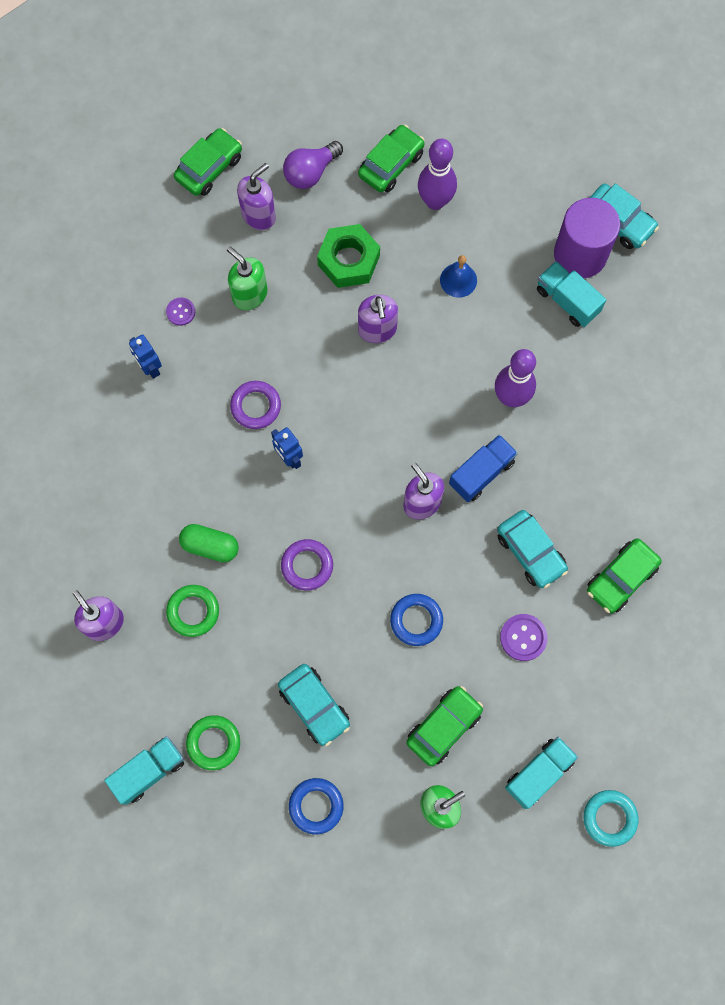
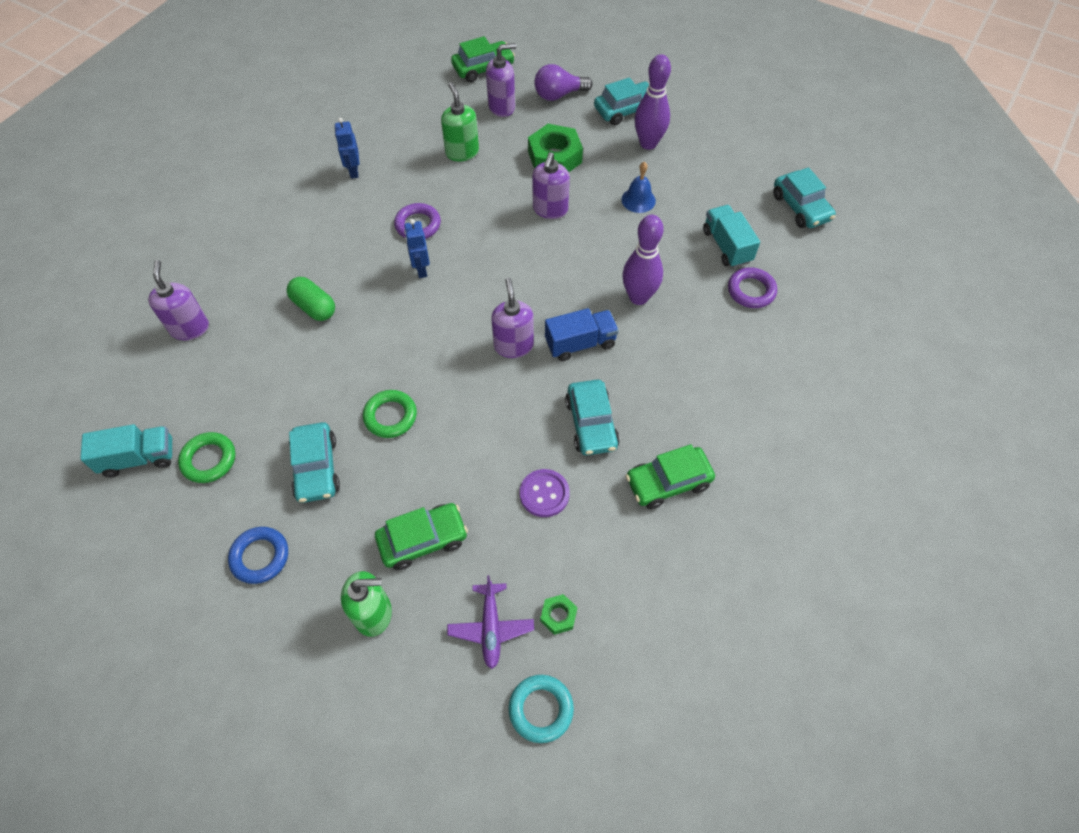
camera: 25 degrees right, 15 degrees down
(181, 312) = (402, 145): purple button -> none
(193, 611) = (266, 349): green ring -> green ring (390, 416)
(307, 565) = (384, 353): purple ring -> purple ring (751, 291)
(391, 164) = (625, 110): green car -> turquoise car
(416, 620) = (452, 436): blue ring -> none
(538, 773) = (491, 627): turquoise truck -> purple plane
(580, 254) = (755, 218): purple cylinder -> none
(587, 738) = (558, 616): none -> green nut

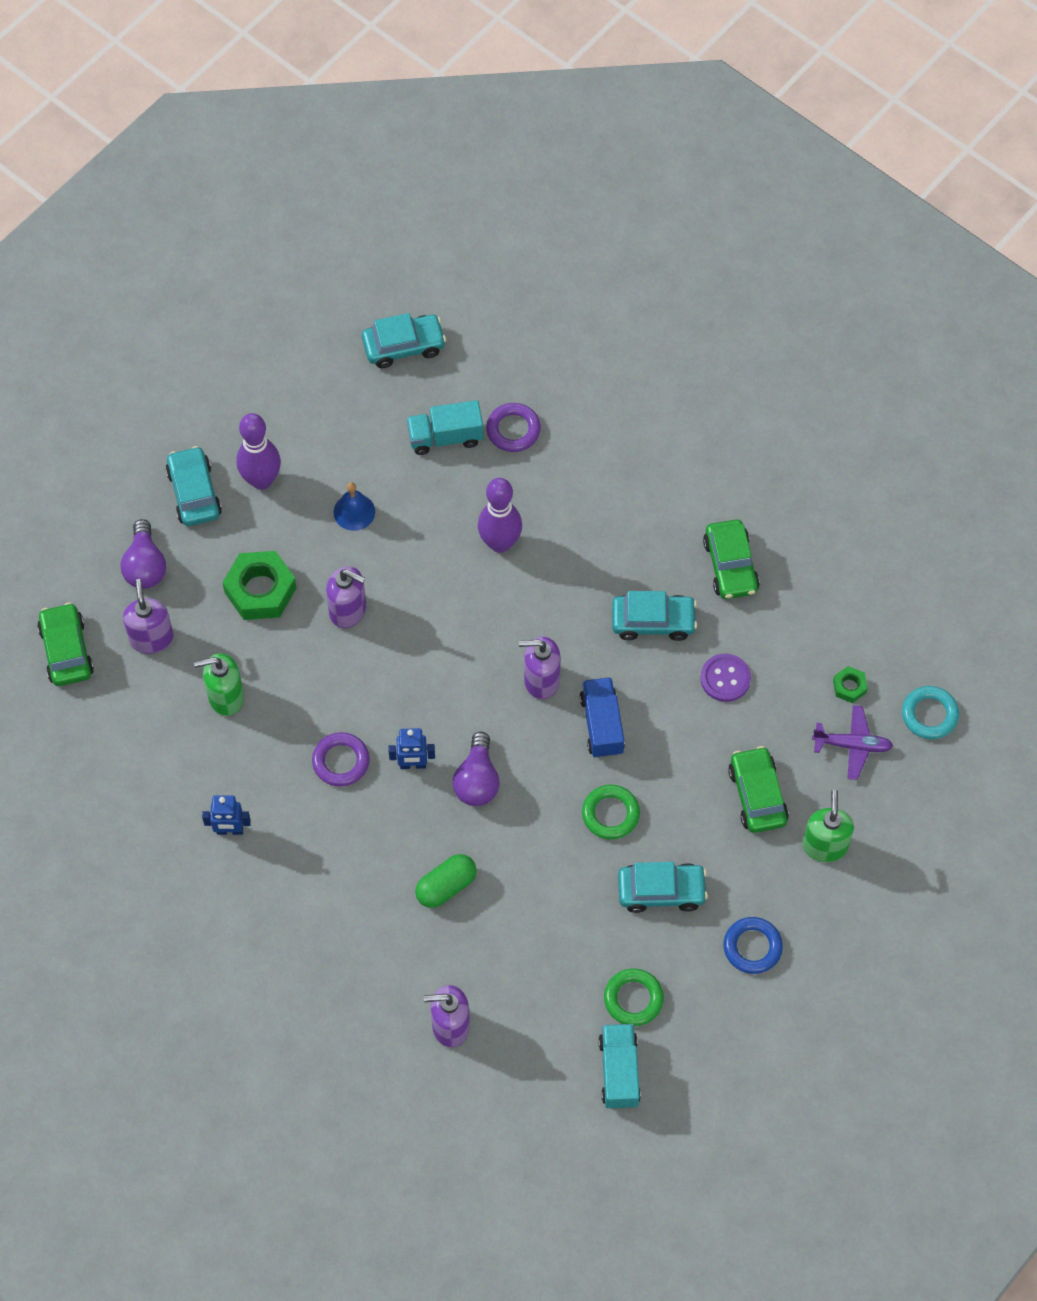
camera: 80 degrees left, 5 degrees up
(412, 314) = (477, 780): none -> purple light bulb
(580, 343) = (551, 613): blue truck -> blue truck (602, 725)

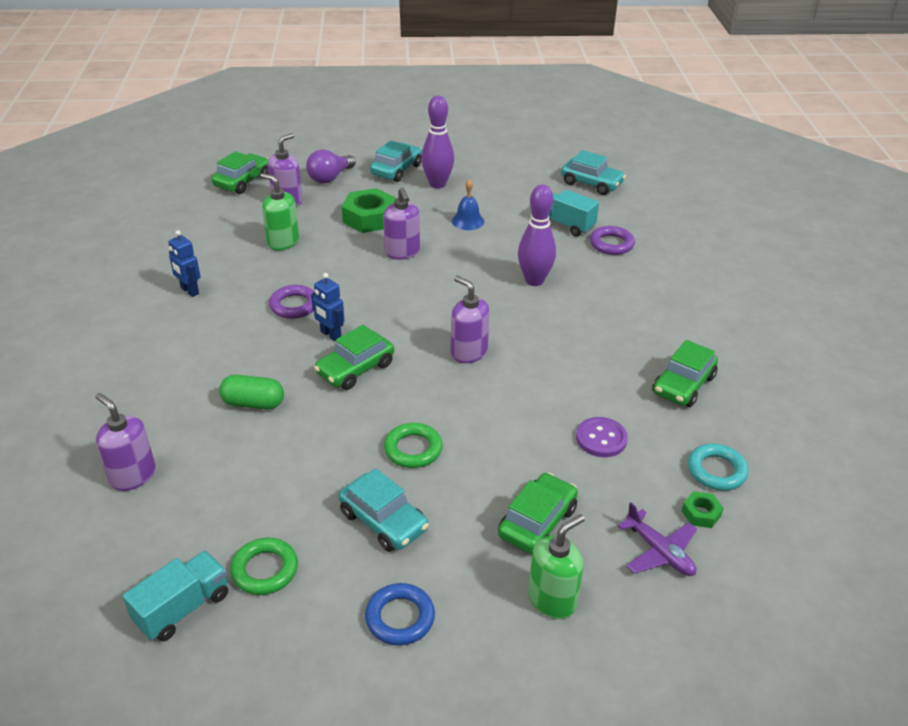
camera: 45 degrees right, 25 degrees down
(477, 780) = (355, 369): purple light bulb -> green car
(602, 725) = (476, 400): blue truck -> none
(653, 621) = (586, 375): turquoise car -> none
(929, 715) = (757, 584): turquoise ring -> turquoise ring (716, 471)

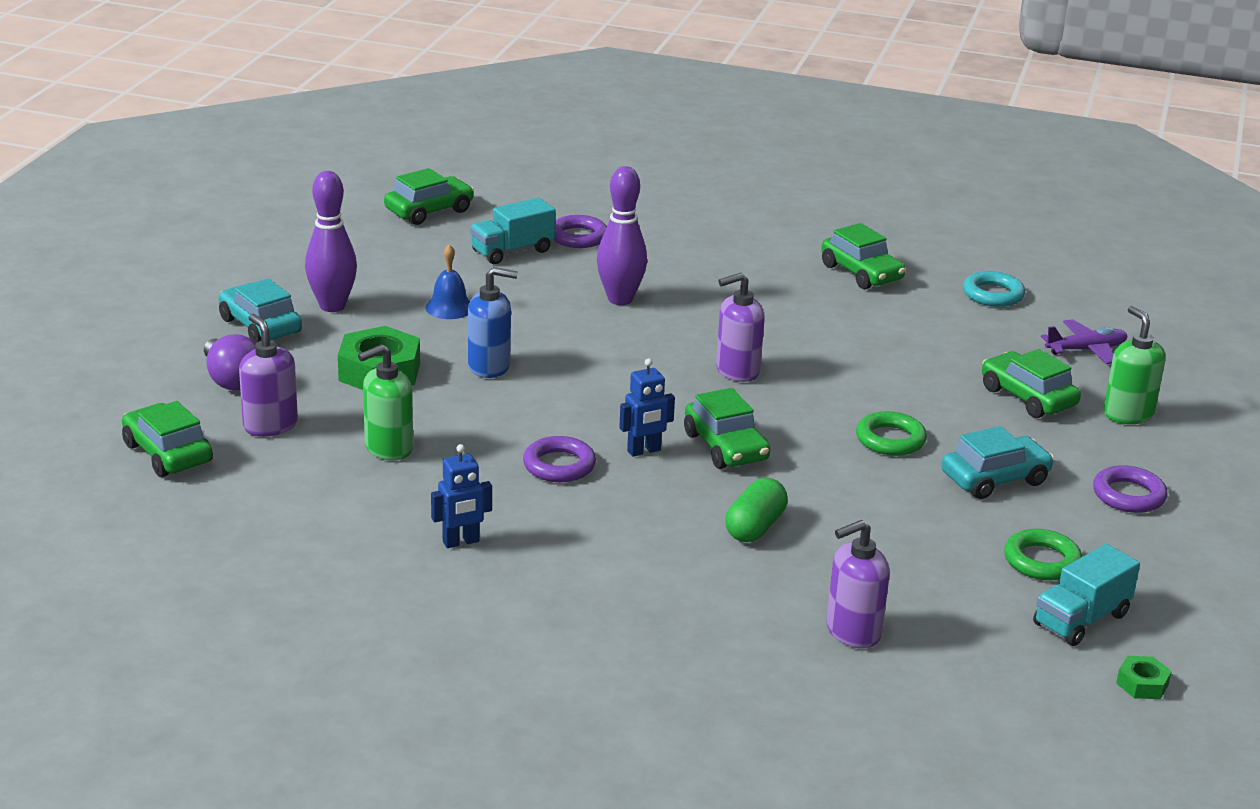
camera: 70 degrees left, 10 degrees down
(183, 608) = (1081, 620): turquoise truck -> turquoise truck turned 105 degrees counterclockwise
(400, 618) = (1128, 495): blue ring -> purple ring
(402, 252) = (489, 366): purple soap dispenser -> blue soap dispenser
(591, 183) = (429, 211): turquoise car -> green car
(601, 438) = (922, 335): purple button -> none
(701, 513) = (1045, 318): green nut -> green nut (1142, 684)

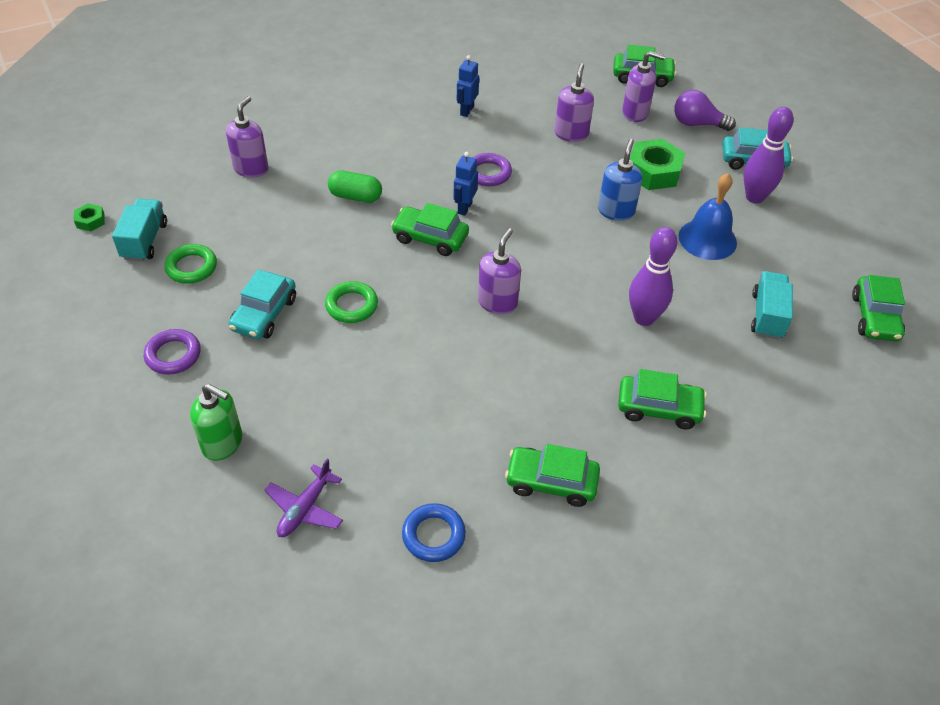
camera: 135 degrees right, 20 degrees up
(388, 448) = (571, 134): green soap dispenser -> purple soap dispenser
(449, 307) = (707, 239): blue bell -> blue bell, size x1.58
(489, 366) = (616, 211): blue soap dispenser -> blue soap dispenser turned 150 degrees clockwise
(578, 237) = (762, 365): purple ring -> none
(755, 527) = (355, 196): green capsule -> green capsule turned 60 degrees counterclockwise
(993, 294) = (433, 535): turquoise ring -> blue ring
(1027, 397) = (304, 411): green car -> green car (659, 408)

